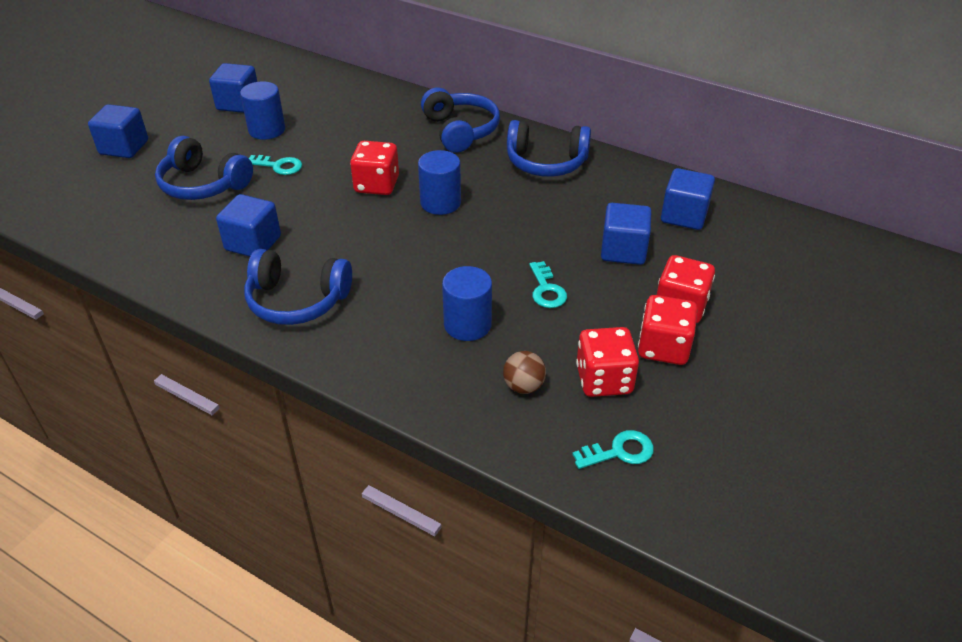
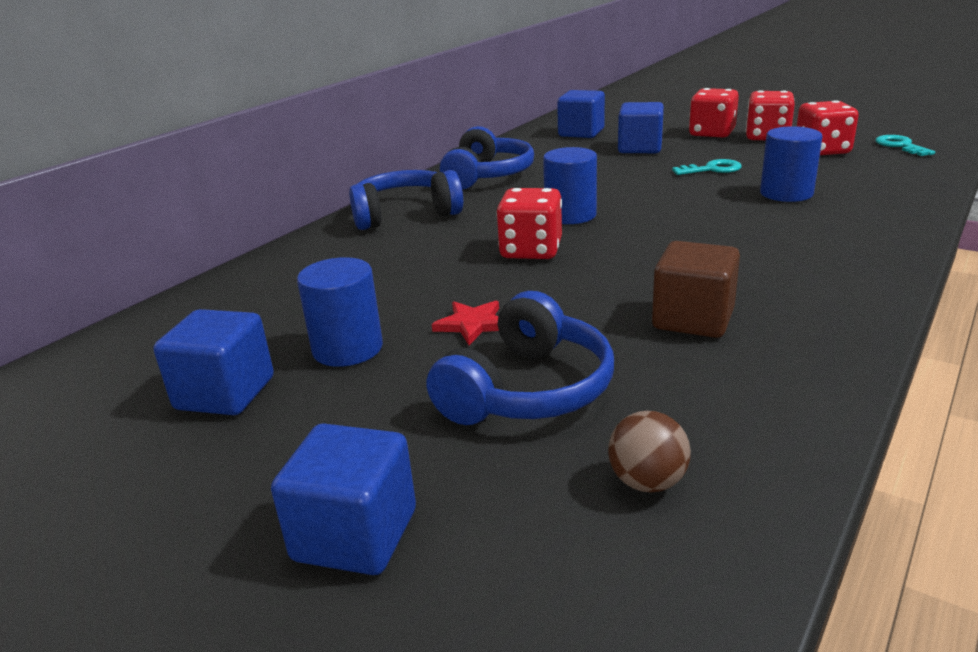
camera: 85 degrees left, 15 degrees down
(253, 243) = (693, 319): blue cube -> brown cube
(278, 166) = (473, 324): turquoise key -> red star
(297, 300) = (805, 275): blue headphones -> none
(523, 386) = (855, 172): brown ball -> brown ball (647, 482)

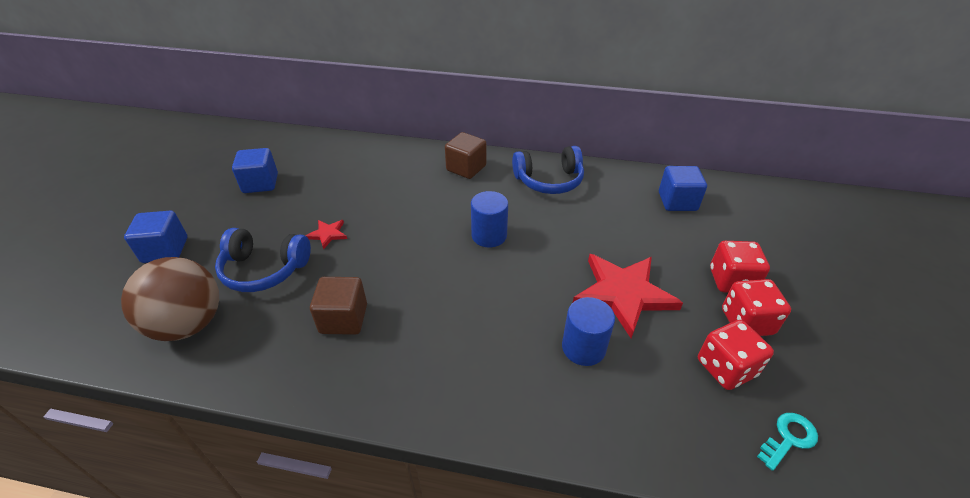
camera: 65 degrees right, 15 degrees up
(347, 349) = (299, 202): blue cylinder -> none
(405, 214) = (466, 168): blue headphones -> brown cube
(531, 250) = (425, 232): red dice -> none
(640, 148) = (656, 242): blue cube -> none
(647, 482) = (189, 324): brown ball -> brown ball, size x2.28
(712, 169) = (623, 294): turquoise key -> red star

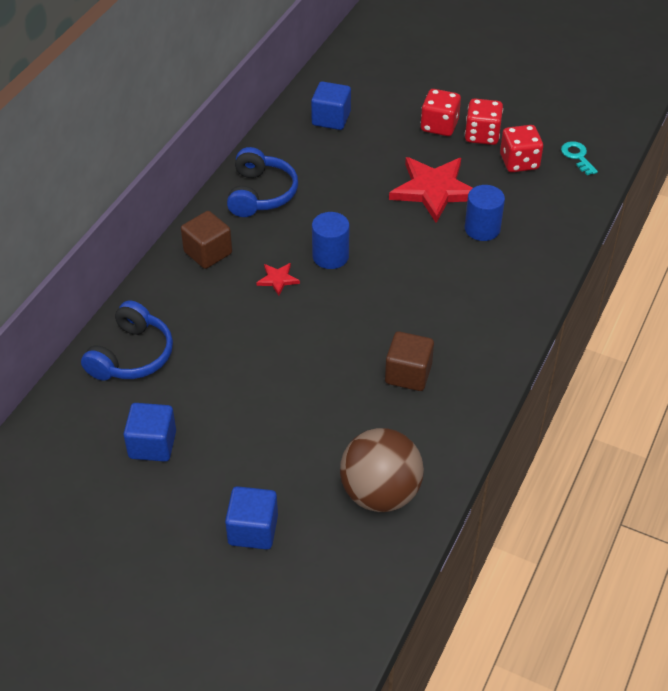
camera: 75 degrees left, 5 degrees up
(264, 269) = (319, 435): blue headphones -> blue headphones (132, 355)
(328, 234) = (280, 381): red star -> red star (278, 279)

